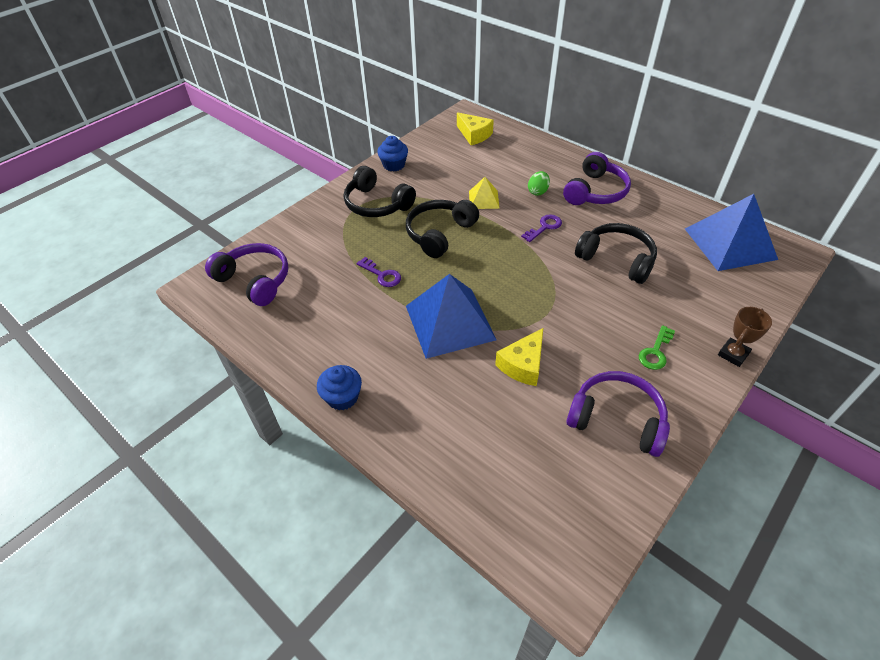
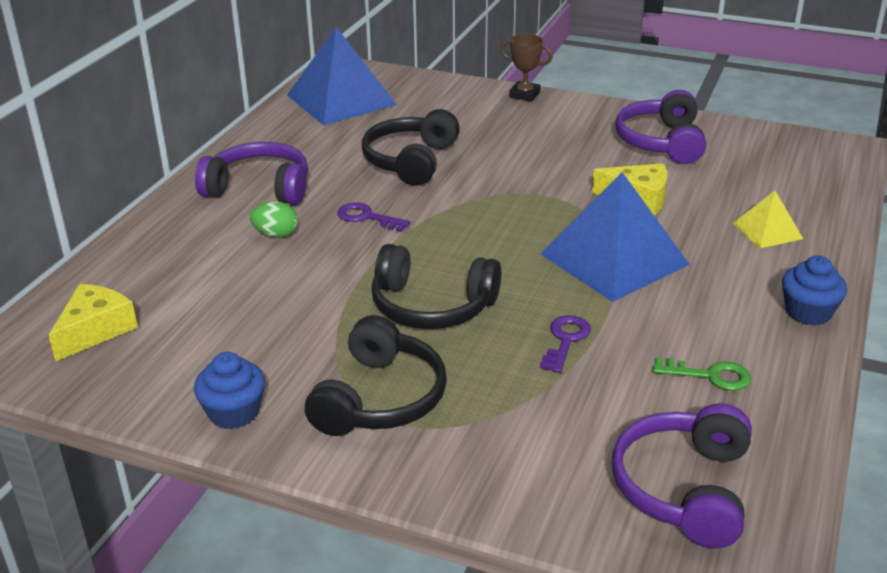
camera: 110 degrees left, 15 degrees down
(483, 199) = (317, 281): yellow pyramid -> yellow pyramid (767, 231)
(655, 352) = (553, 129): green key -> green key (709, 375)

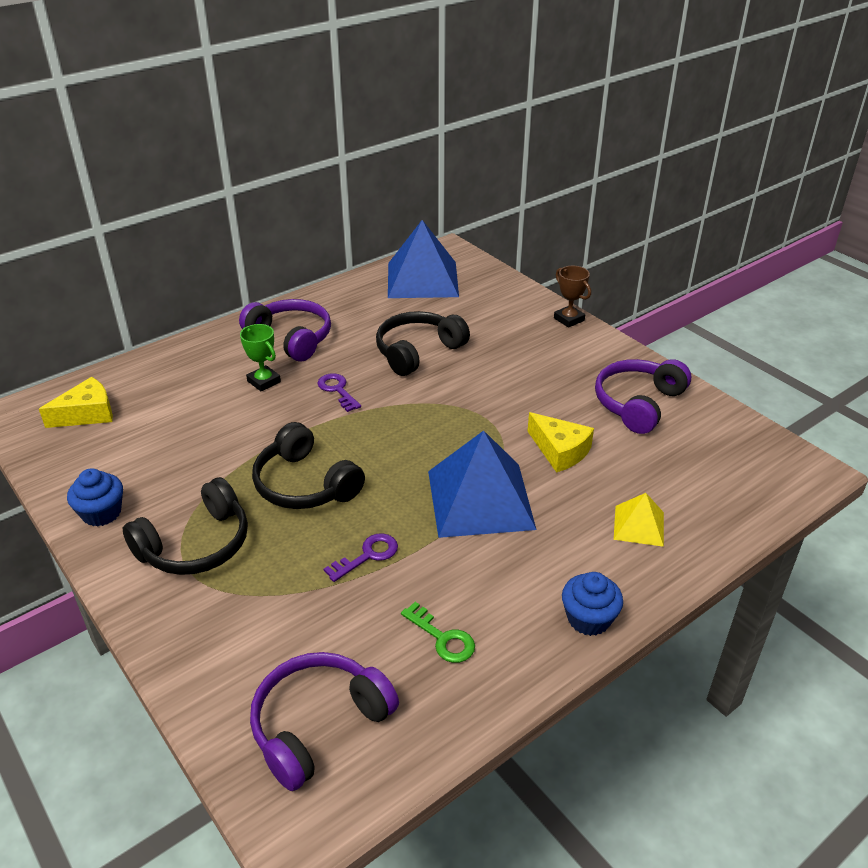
camera: 30 degrees right, 5 degrees up
(276, 234) = (264, 381): green egg -> green trophy

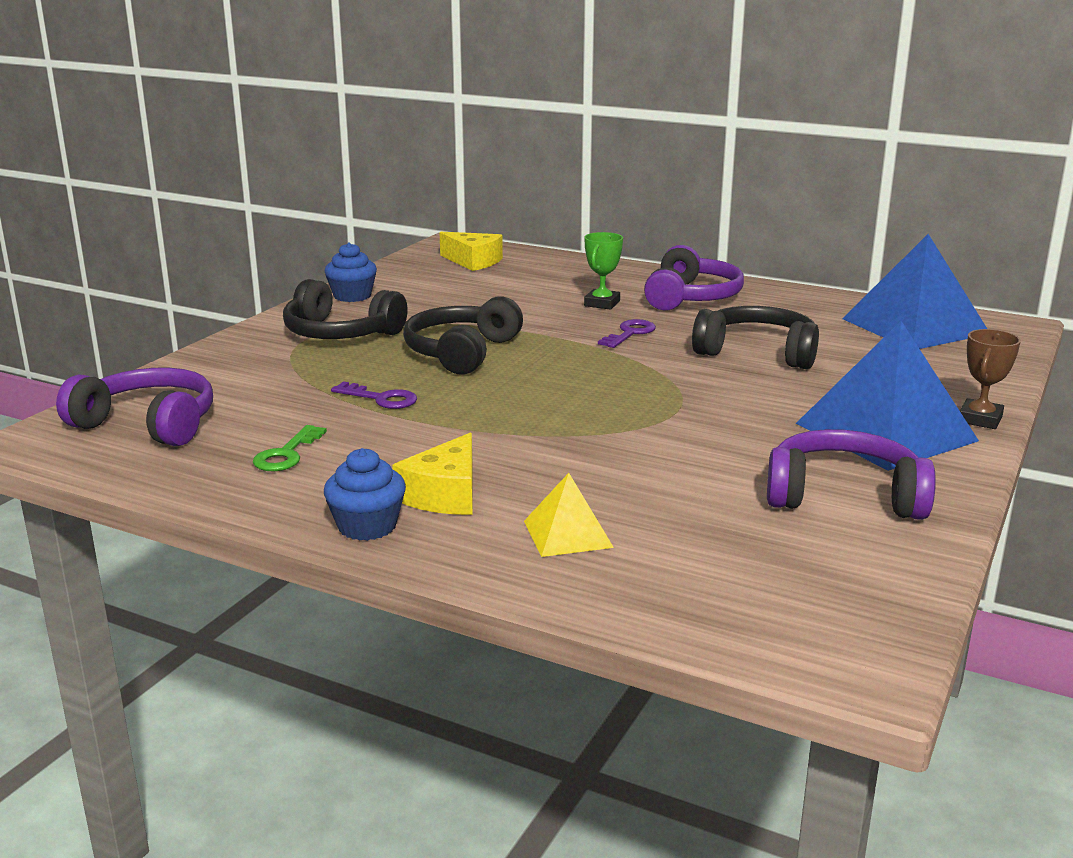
camera: 65 degrees right, 15 degrees down
(480, 499) = (521, 433): blue pyramid -> blue pyramid (885, 432)
(559, 451) = (665, 461): yellow cheese -> yellow cheese (445, 494)

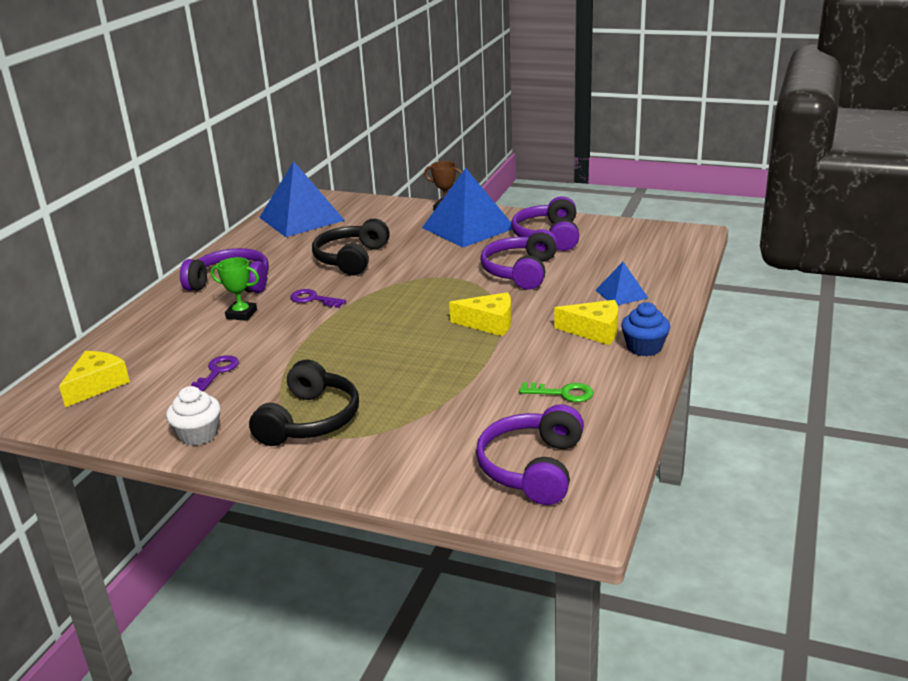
camera: 95 degrees left, 5 degrees up
(352, 296) = (198, 434): blue cupcake -> white cupcake
(381, 398) = (456, 375): purple key -> purple key (217, 372)
(462, 352) = (356, 357): black headphones -> none
(510, 425) = (489, 323): none -> yellow cheese
(567, 534) = (621, 294): yellow pyramid -> blue pyramid
(686, 459) = (520, 271): none -> purple headphones

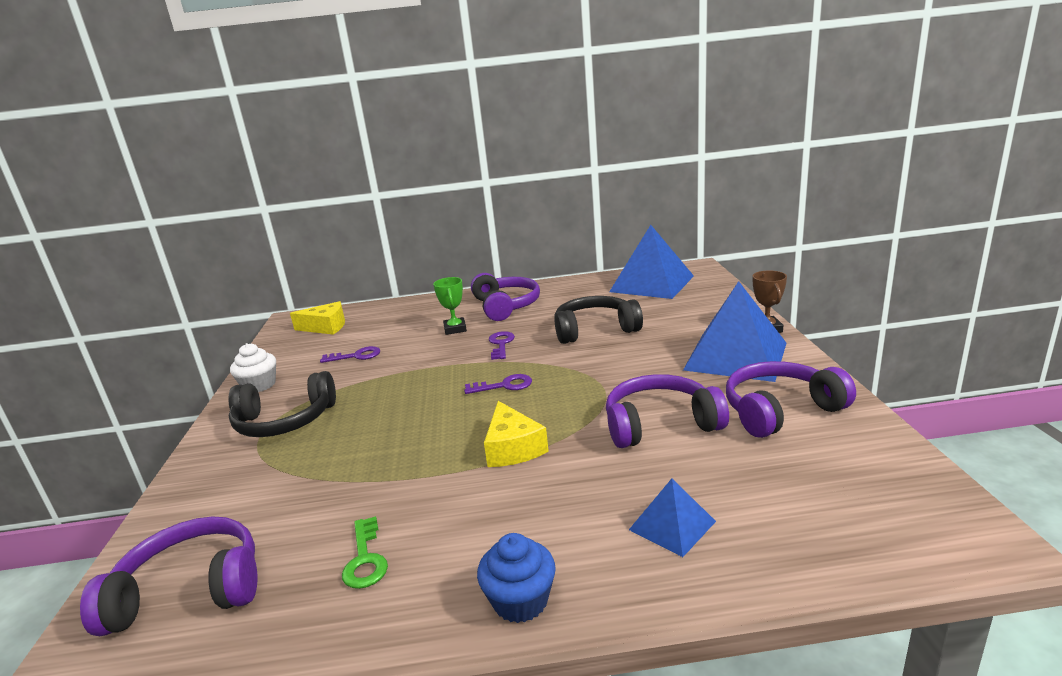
camera: 65 degrees right, 5 degrees down
(392, 311) = (504, 385): none -> purple key
(594, 331) = (542, 534): yellow cheese -> none

